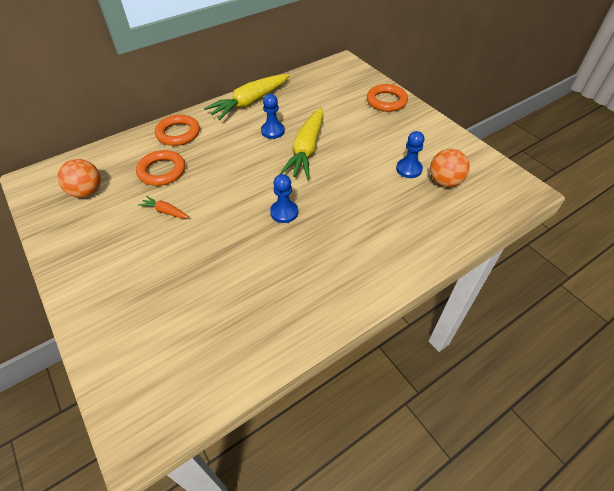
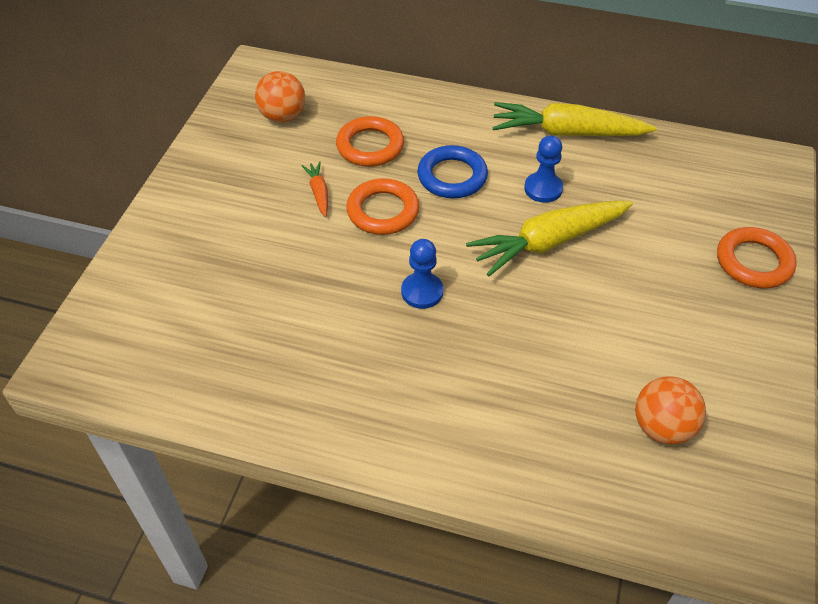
camera: 50 degrees right, 0 degrees up
(178, 133) = (440, 114): orange ring -> orange ring (383, 211)
(224, 155) = (452, 176): none -> blue ring
(409, 169) = (639, 371): blue pawn -> none

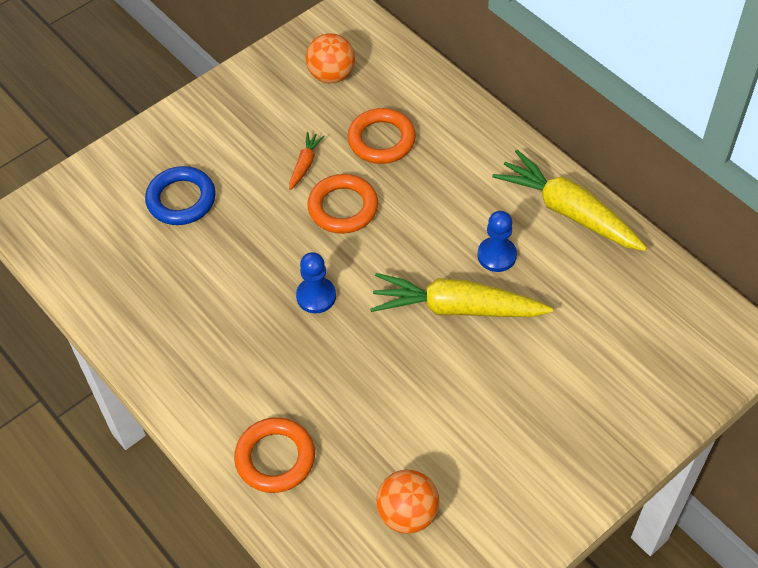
camera: 35 degrees right, 5 degrees up
(452, 176) = (427, 204): blue ring -> blue ring (181, 199)
(753, 262) = (624, 423): orange ring -> orange ring (275, 458)

